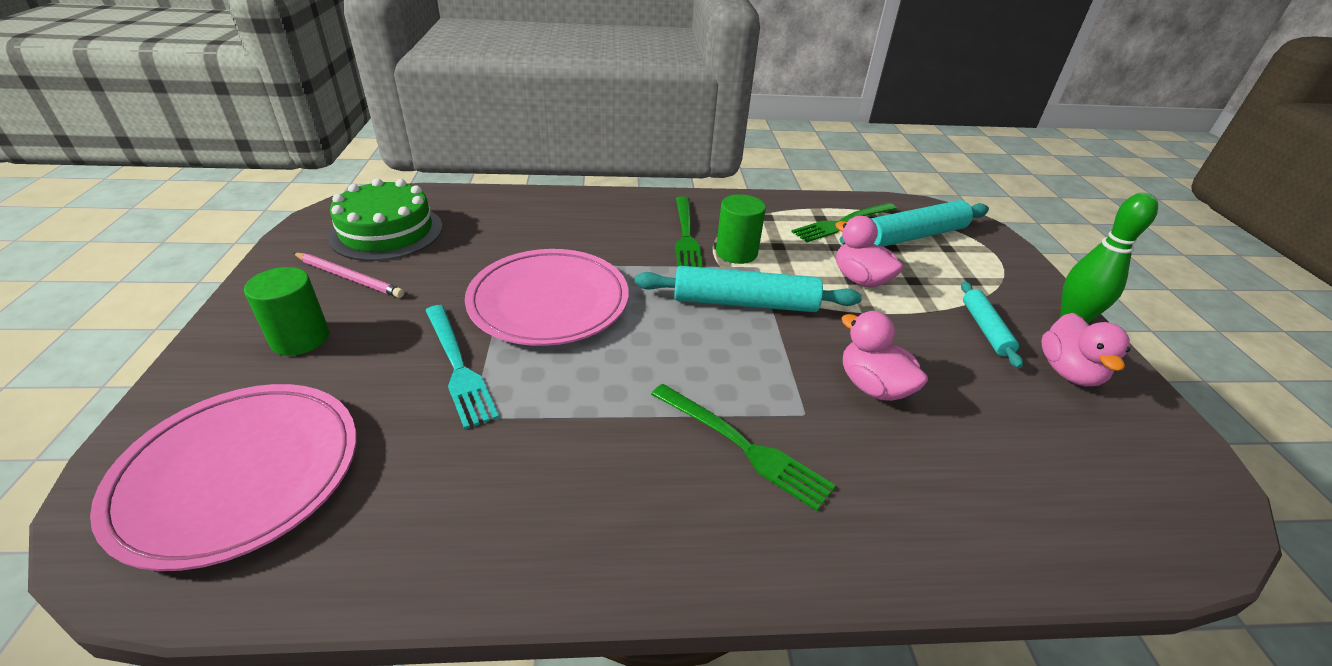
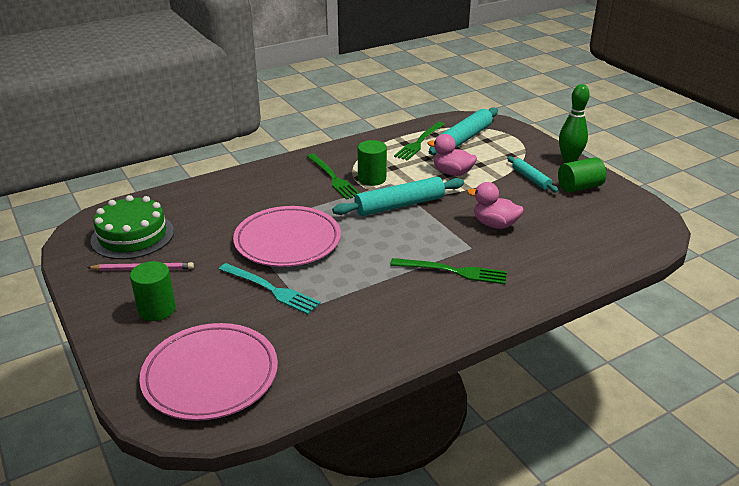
camera: 25 degrees left, 5 degrees down
(1068, 372) = (579, 187): pink duck -> green cylinder

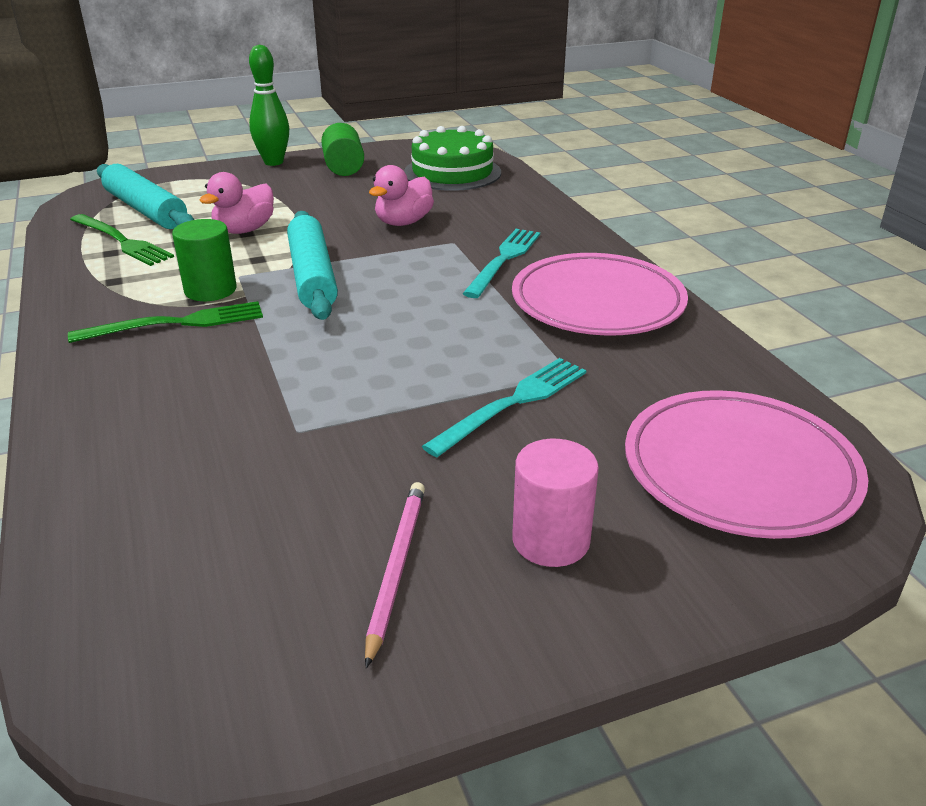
camera: 80 degrees left, 0 degrees up
(132, 235) = (238, 595): green cake -> green cake (452, 172)
(157, 309) = (551, 540): green cylinder -> pink cylinder
(287, 241) = (368, 380): pink plate -> pink plate (597, 302)
(452, 271) = (504, 260): green fork -> turquoise fork
(531, 179) = (303, 188): turquoise rolling pin -> none

